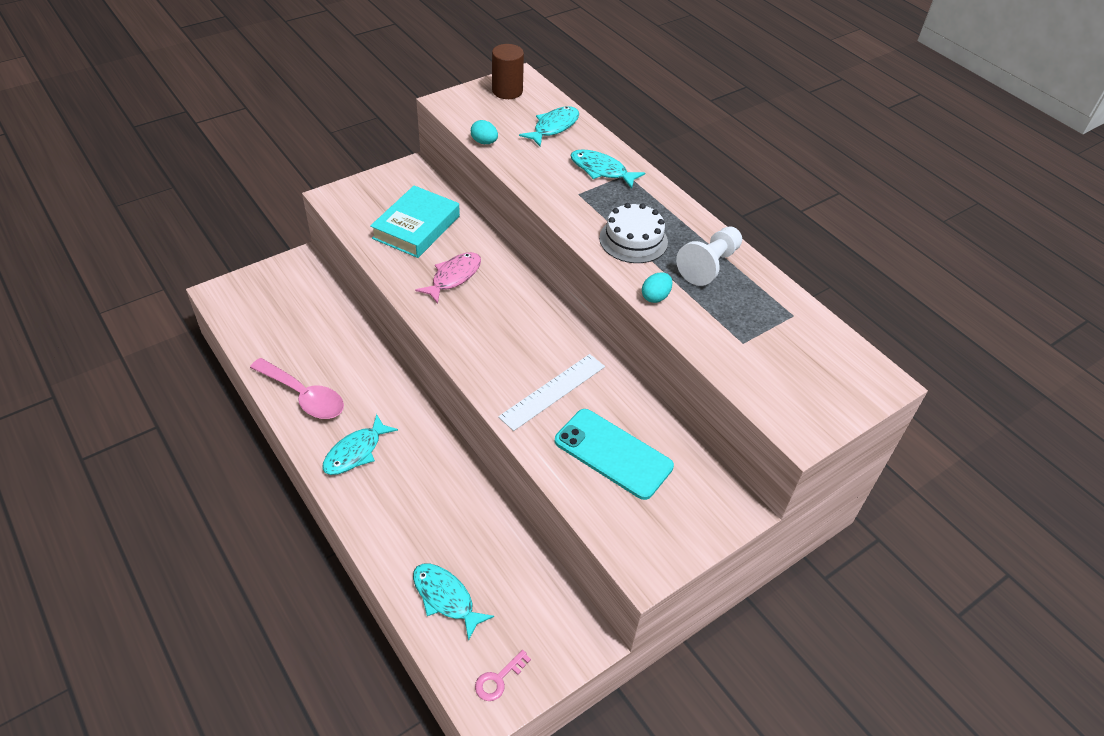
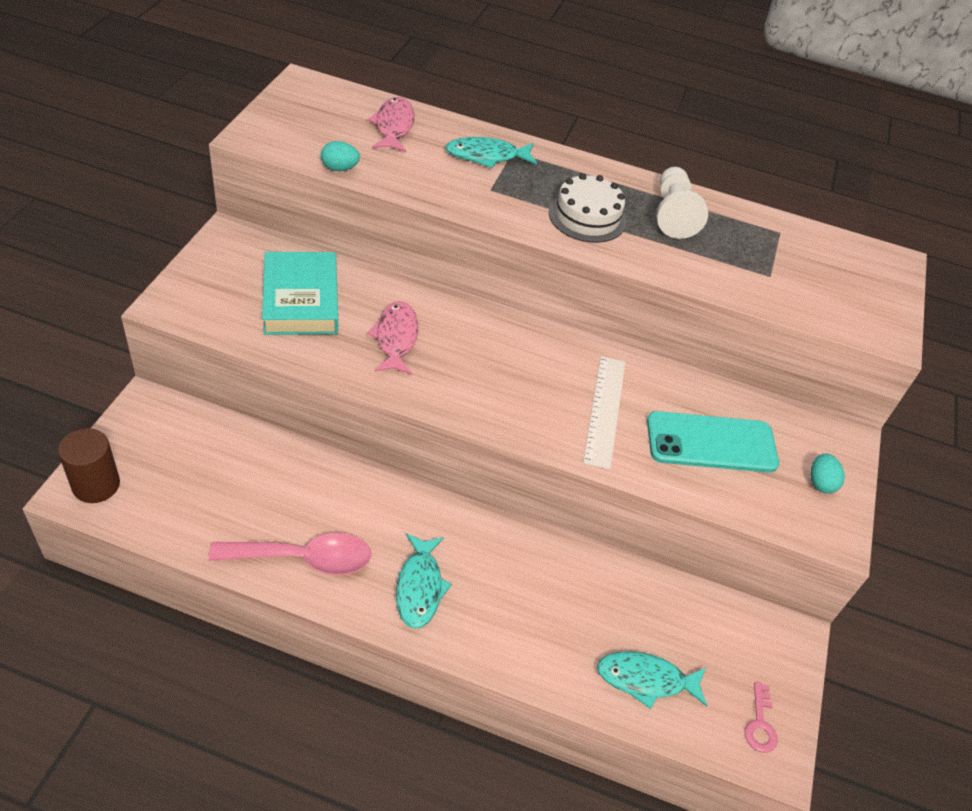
camera: 40 degrees left, 0 degrees up
(507, 91) = (304, 102): brown cylinder -> brown cylinder (96, 485)
(553, 127) = (393, 126): turquoise fish -> pink fish
(655, 297) = (662, 265): turquoise egg -> turquoise egg (820, 483)

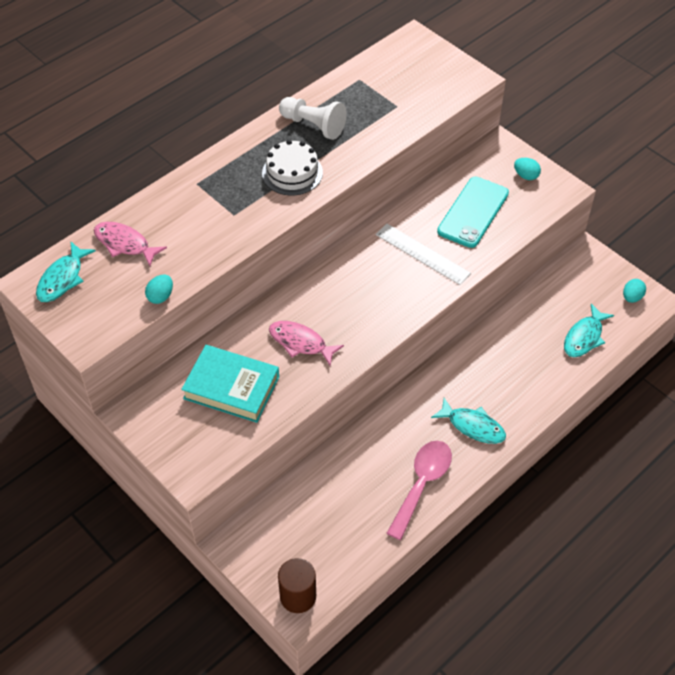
camera: 55 degrees left, 5 degrees up
(486, 156) = (194, 201): turquoise fish -> turquoise fish (62, 279)
(760, 724) = (632, 297): pink key -> turquoise egg

